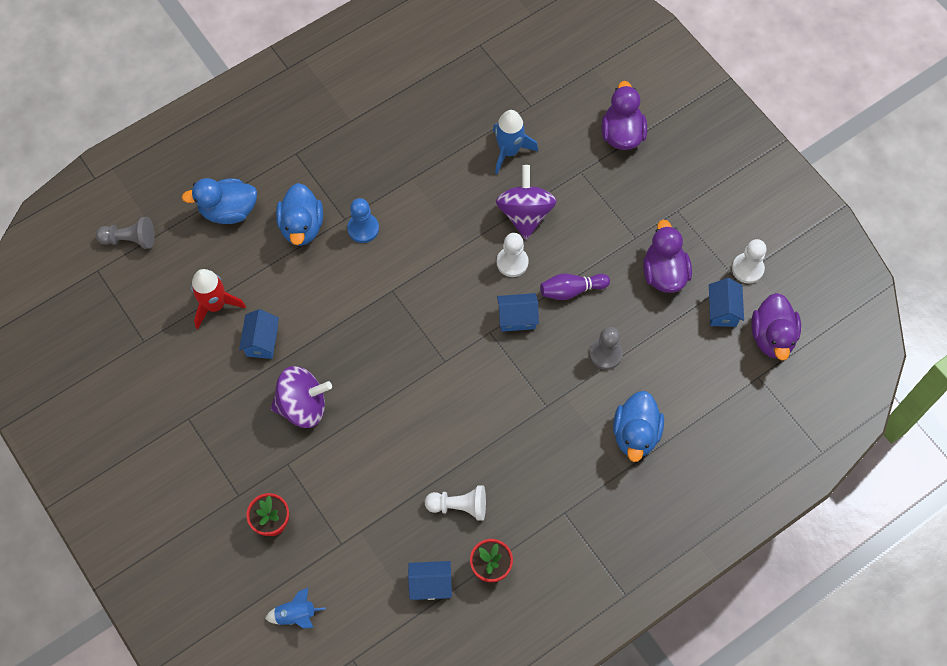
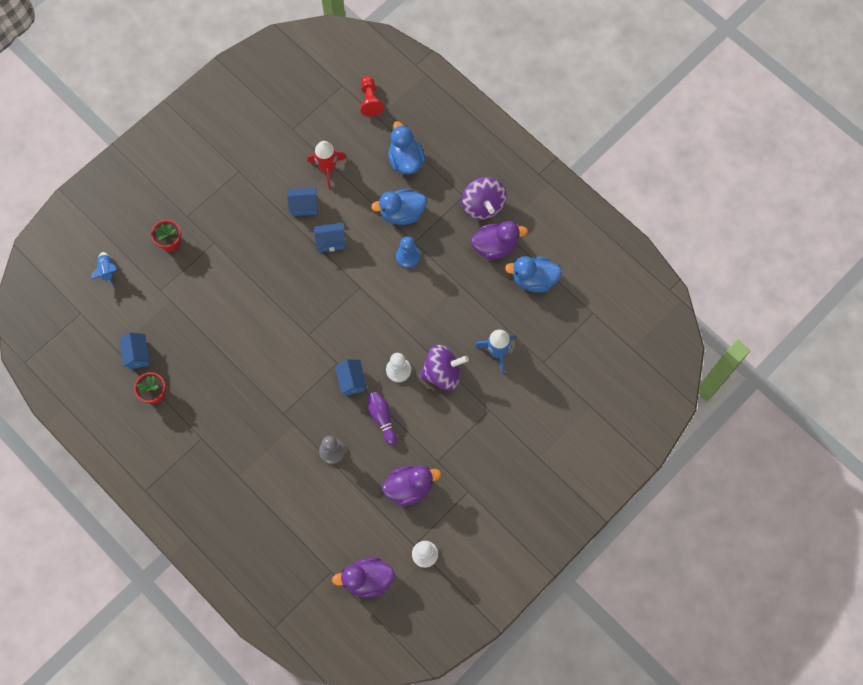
camera: 80 degrees right, 5 degrees up
(130, 239) = (370, 100): grey pawn -> red pawn
(303, 406) = (258, 244): purple spinning top -> purple spinning top (483, 205)
(459, 506) = (197, 364): white pawn -> none
(622, 134) = (531, 438): purple duck -> purple duck (495, 246)
(635, 434) = (269, 482): blue duck -> blue duck (533, 279)
(722, 310) = (384, 537): blue house -> blue house (331, 241)

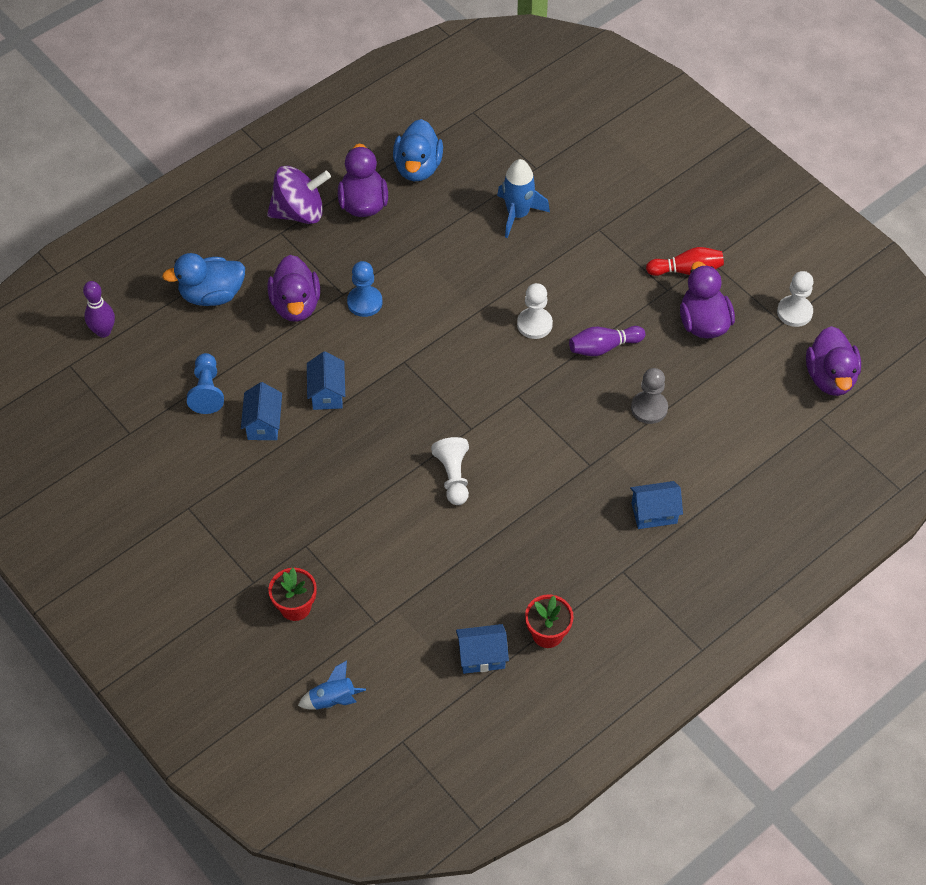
camera: 85 degrees left, 15 degrees down
(269, 327) = (453, 477): none -> white pawn
(327, 169) = (207, 391): red rocket -> blue pawn
(351, 381) = (546, 379): blue house -> blue house (654, 513)
(370, 100) = (103, 331): red pawn -> purple bowling pin
(402, 213) = (296, 305): blue duck -> purple duck
(442, 373) = (543, 275): purple spinning top -> none
(456, 475) = (687, 270): none -> red bowling pin

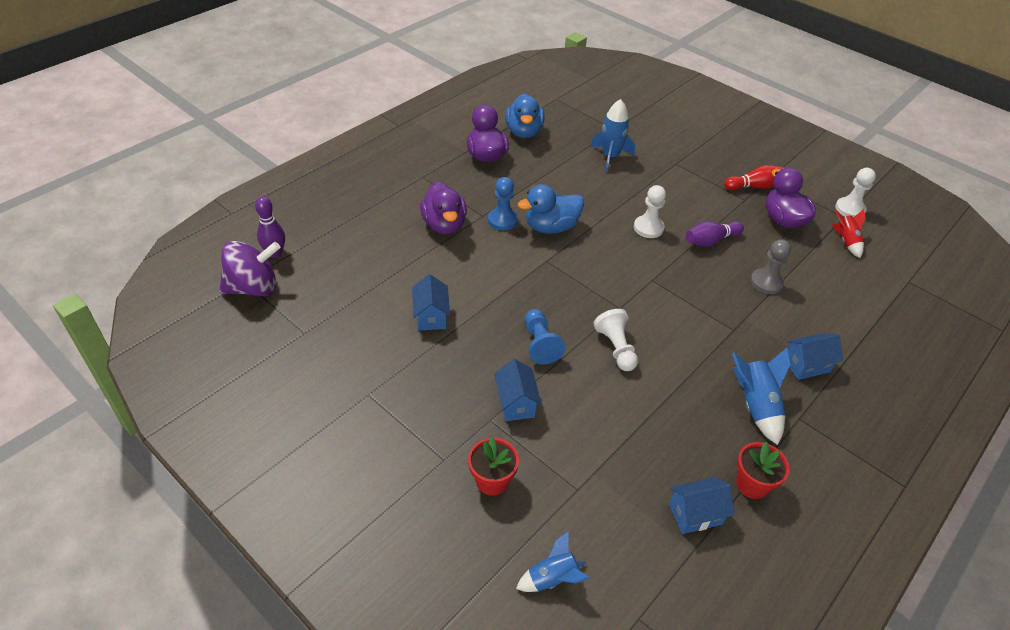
camera: 10 degrees left, 10 degrees down
(207, 391) = (375, 293): blue pawn -> blue pawn (540, 344)
(212, 295) = (370, 221): blue duck -> blue duck (551, 227)
(299, 212) = (435, 163): purple spinning top -> purple spinning top (254, 287)
(327, 393) = (484, 288): blue house -> blue house (516, 403)
(581, 553) = (755, 405): none -> blue rocket
(768, 359) = (846, 241): none -> red rocket
(830, 377) = (901, 251): purple duck -> none

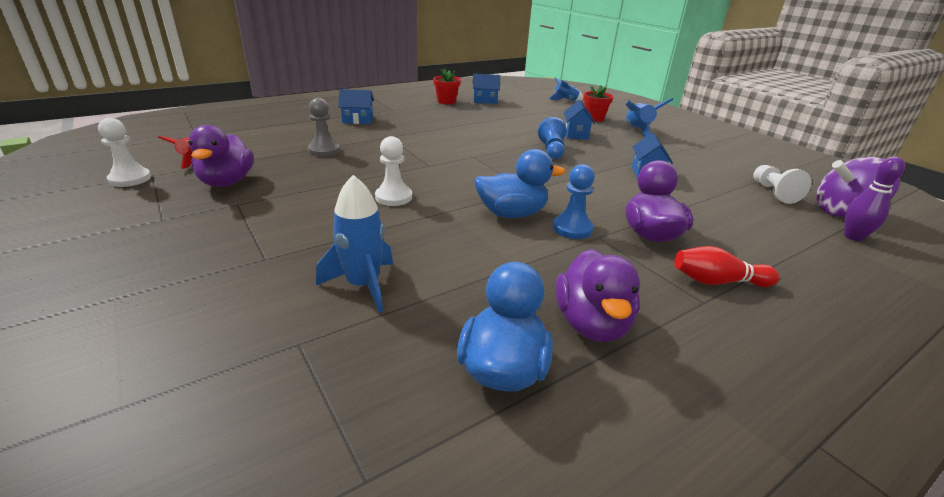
camera: 165 degrees left, 15 degrees down
(616, 348) = (491, 142): white pawn -> white pawn (773, 192)
(710, 241) = (336, 179): purple bowling pin -> none
(754, 186) = (198, 214): red bowling pin -> red bowling pin (717, 281)
(755, 405) = (414, 115): blue rocket -> blue rocket (637, 131)

